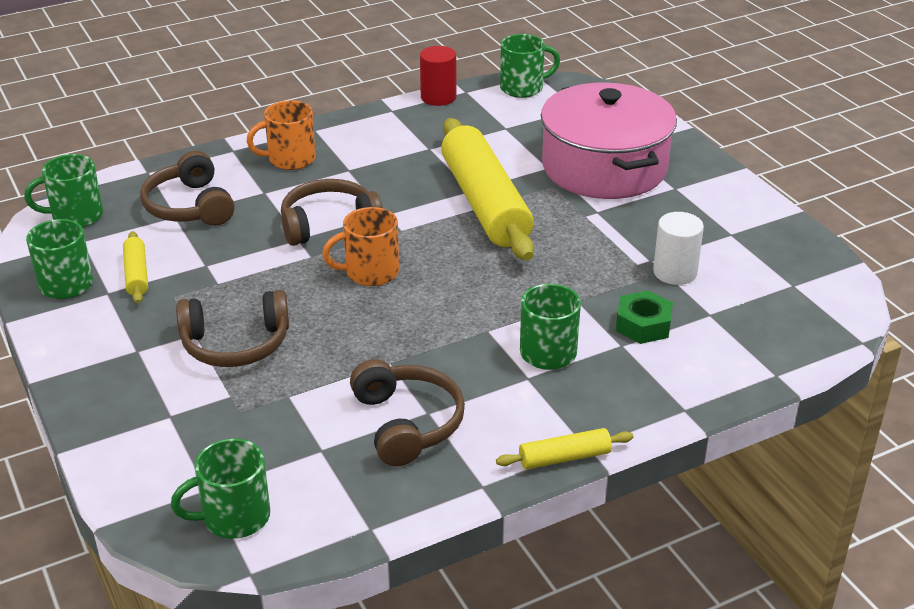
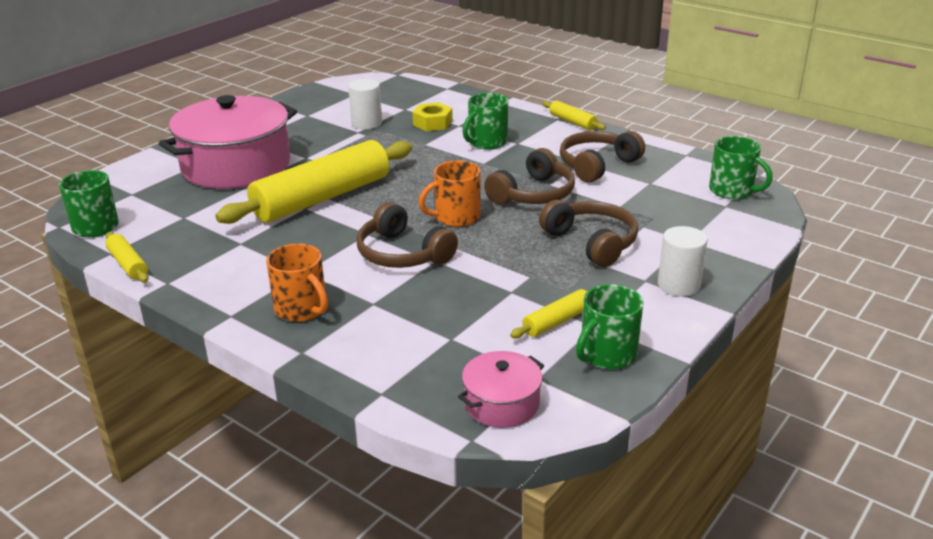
camera: 115 degrees left, 5 degrees down
(75, 216) = (501, 403): green mug -> pink pot
(105, 368) = (678, 285): none -> white cylinder
(190, 206) = (428, 336): brown headphones -> brown headphones (533, 194)
(370, 272) = (456, 217): orange mug -> orange mug turned 105 degrees clockwise
(438, 97) = (128, 264): red cylinder -> yellow rolling pin
(643, 325) = (432, 123): green nut -> yellow nut

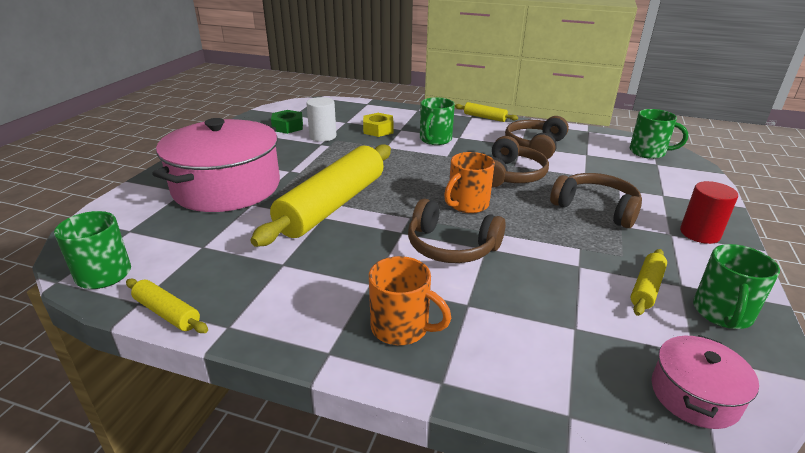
camera: 20 degrees left, 0 degrees up
(338, 107) = (288, 127): none -> green nut
(678, 285) = (699, 233): white cylinder -> red cylinder

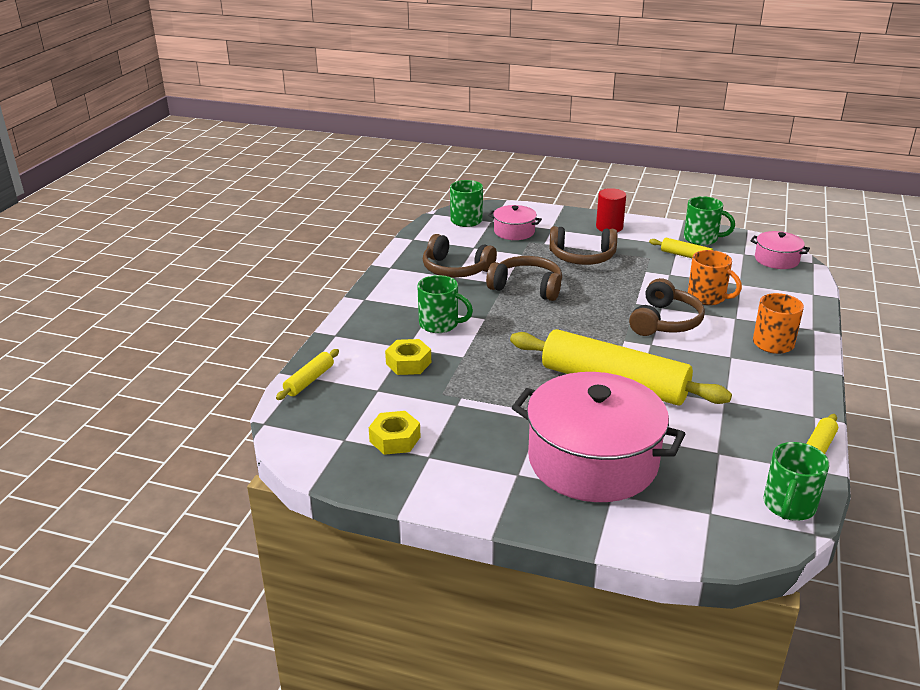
camera: 90 degrees left, 0 degrees up
(288, 127) = (395, 439): green nut -> yellow nut
(323, 136) = (431, 405): white cylinder -> none
(467, 204) = (592, 311): orange mug -> orange mug (707, 297)
(484, 117) = (369, 291): yellow rolling pin -> yellow rolling pin (309, 380)
(596, 208) = (582, 257): brown headphones -> brown headphones turned 120 degrees counterclockwise
(638, 174) = (514, 232): none -> pink pot

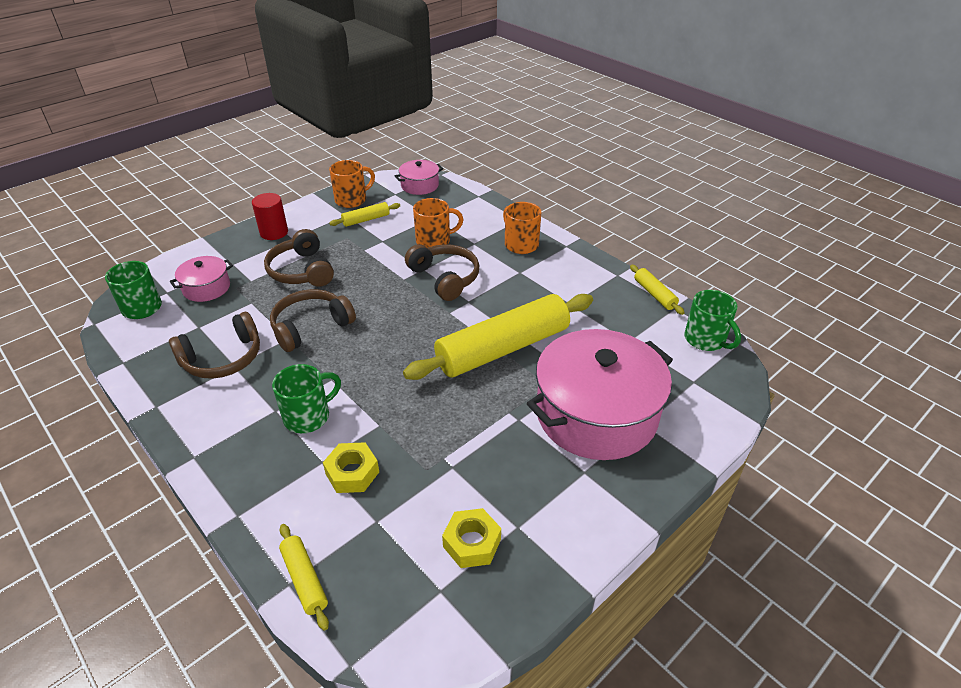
camera: 60 degrees left, 10 degrees up
(582, 257) = (301, 271): brown headphones -> brown headphones turned 120 degrees clockwise
(702, 239) = (352, 200): green mug -> orange mug

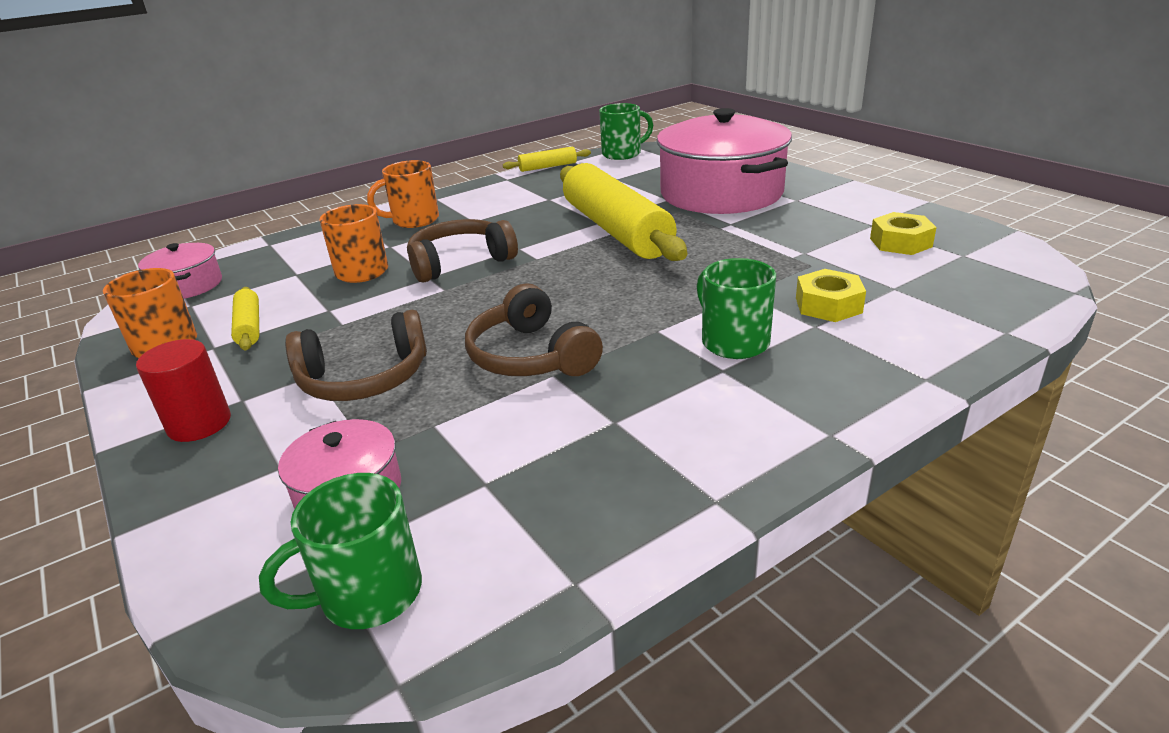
camera: 80 degrees left, 10 degrees down
(223, 358) = (591, 437): brown headphones -> none
(305, 579) = (995, 323): yellow rolling pin -> none

